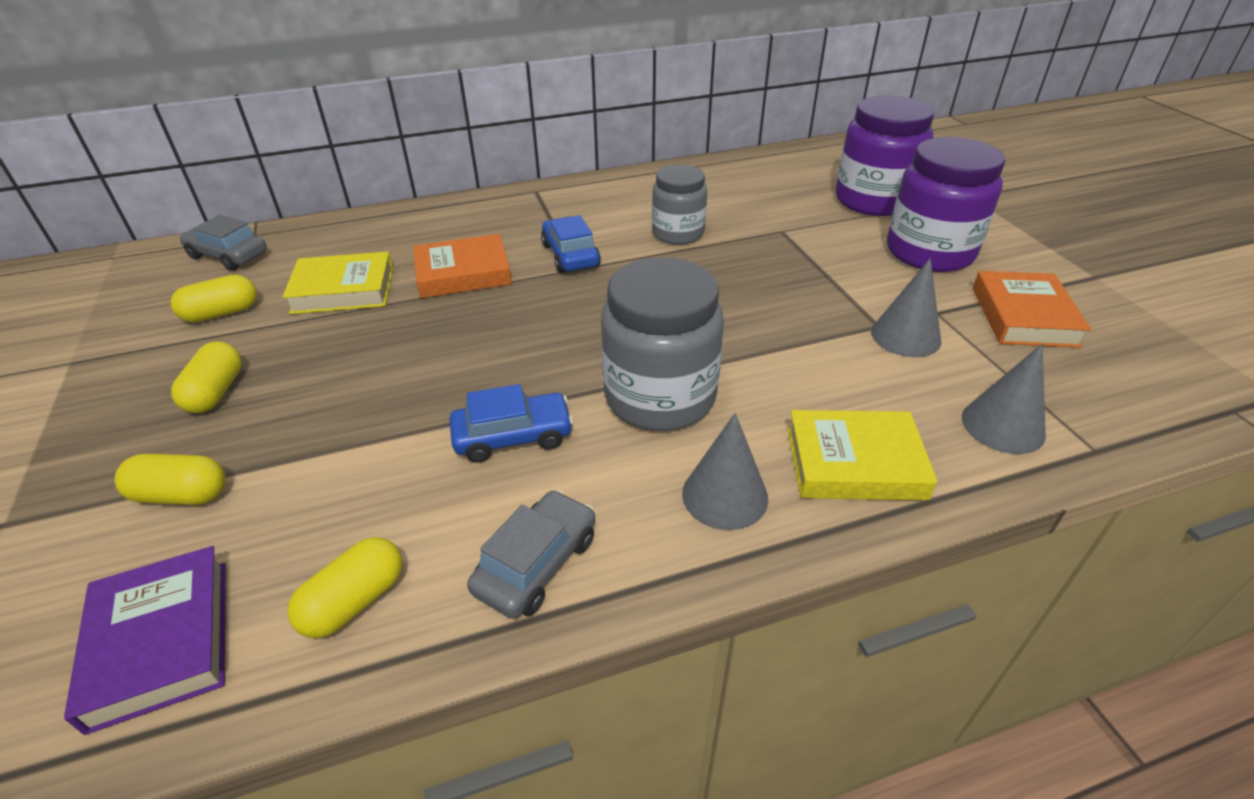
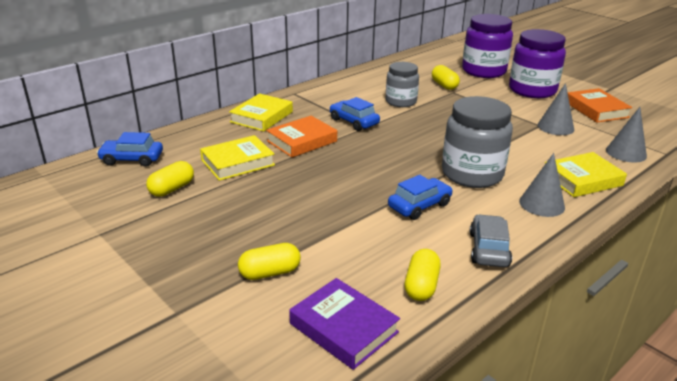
camera: 25 degrees left, 10 degrees down
(216, 392) = (224, 225): yellow capsule -> yellow capsule (444, 85)
(228, 255) = (132, 159): grey car -> blue car
(452, 221) = (261, 117): none -> yellow book

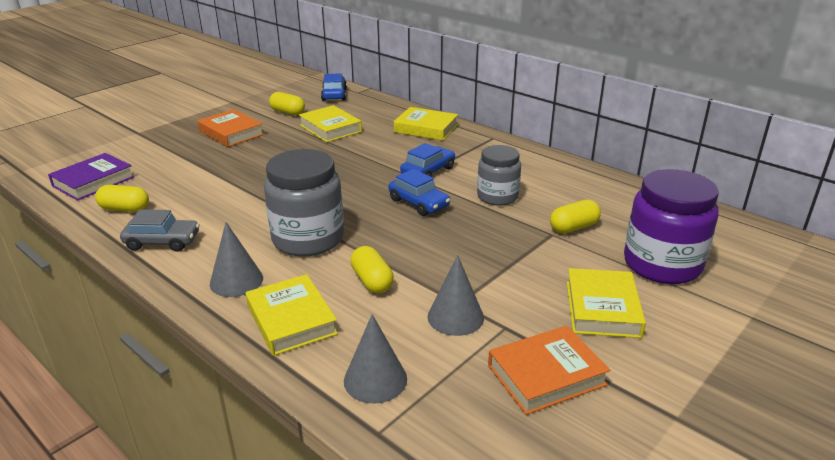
camera: 85 degrees right, 0 degrees up
(270, 273) = (167, 154): yellow capsule -> yellow capsule (372, 281)
(302, 141) = (376, 149): orange book -> orange book (231, 133)
(419, 206) = (246, 208): blue car -> blue car (419, 203)
(532, 90) = (602, 308): purple jar -> yellow book

